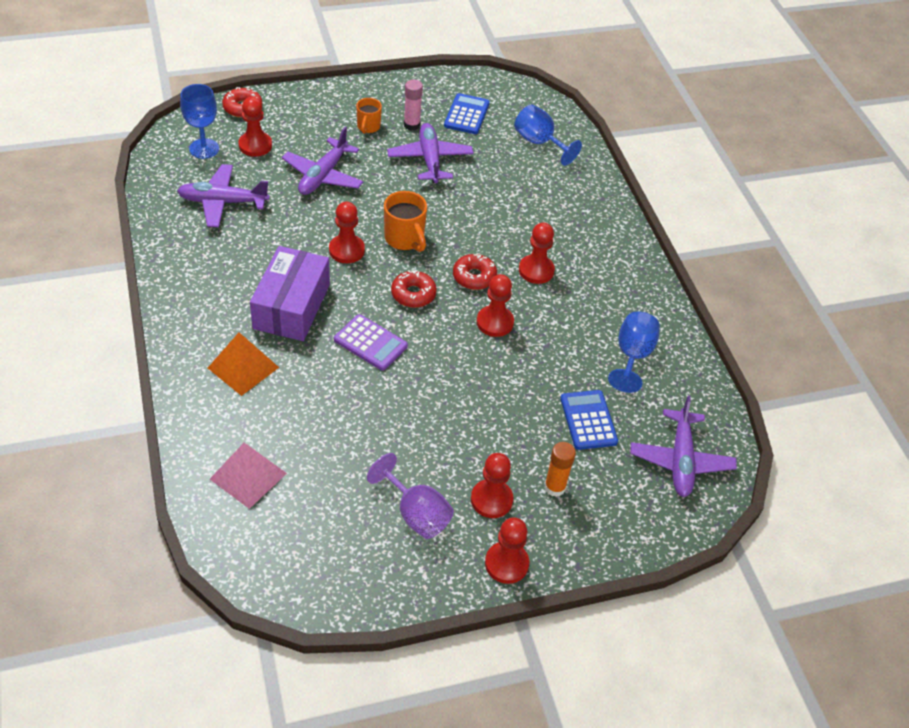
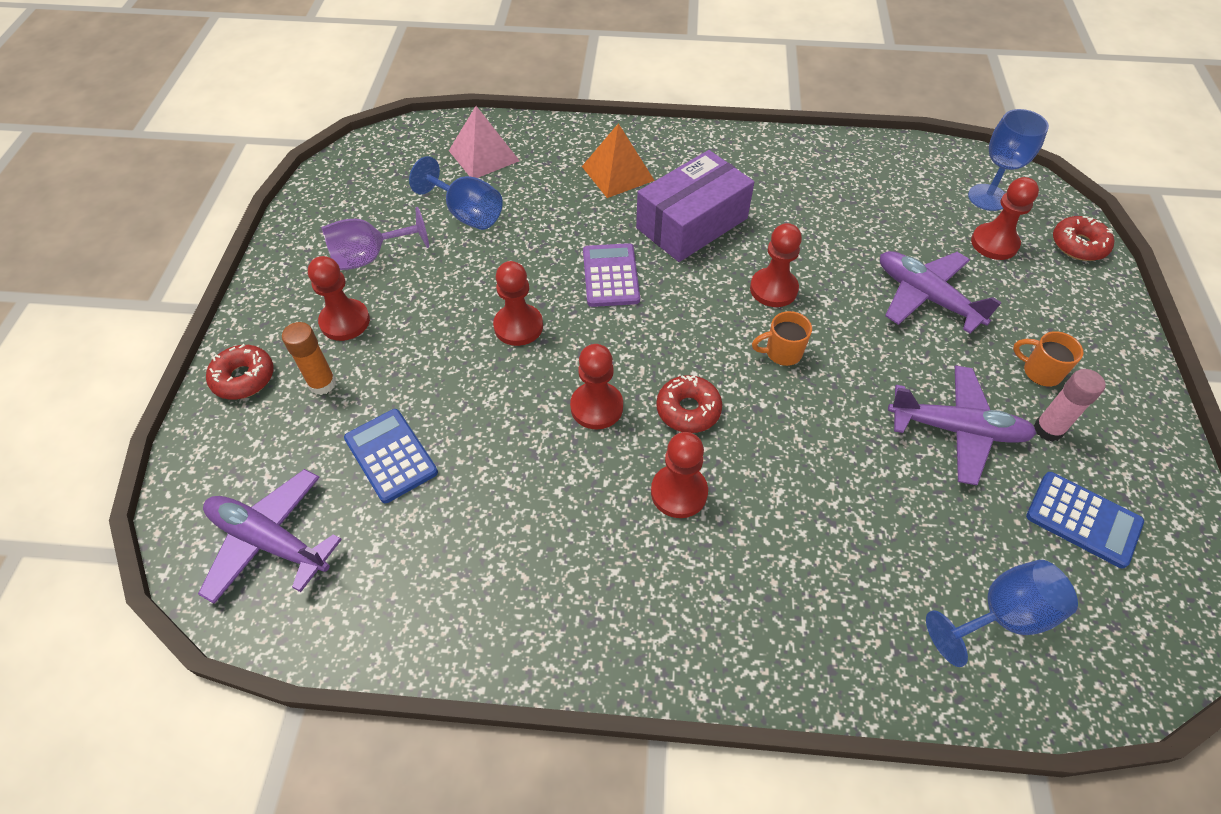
camera: 115 degrees right, 5 degrees up
(223, 202) = (882, 198): purple plane -> none
(292, 306) = (692, 223): purple box -> purple box turned 75 degrees counterclockwise
(370, 343) = (611, 276): purple calculator -> purple calculator turned 120 degrees clockwise
(405, 239) = (782, 353): orange mug -> orange mug, size x0.65
(413, 294) = (676, 335): red donut -> red donut (244, 378)
(506, 563) = (266, 310): red pawn -> red pawn (518, 326)
(588, 420) = (391, 455): blue calculator -> blue calculator turned 135 degrees counterclockwise
(632, 356) = (466, 558): blue goblet -> blue goblet (467, 213)

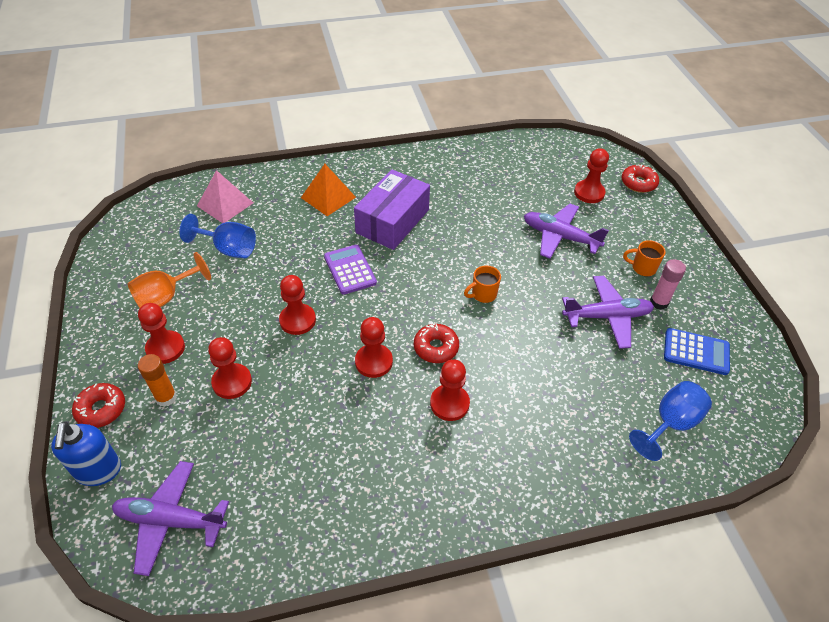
camera: 20 degrees left, 5 degrees down
(212, 453) = (98, 471): none -> blue soap dispenser
(369, 257) = (166, 297): purple goblet -> orange goblet
(391, 455) = (239, 434): blue calculator -> none
(773, 289) = (462, 254): red pawn -> red pawn (232, 382)
(987, 197) = (575, 164): blue goblet -> none

